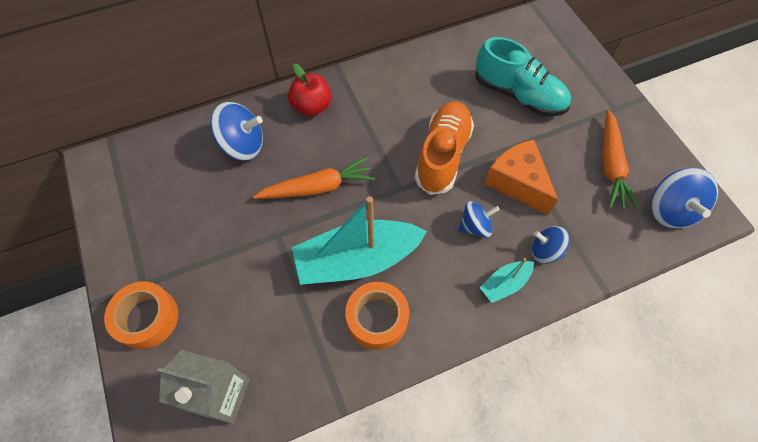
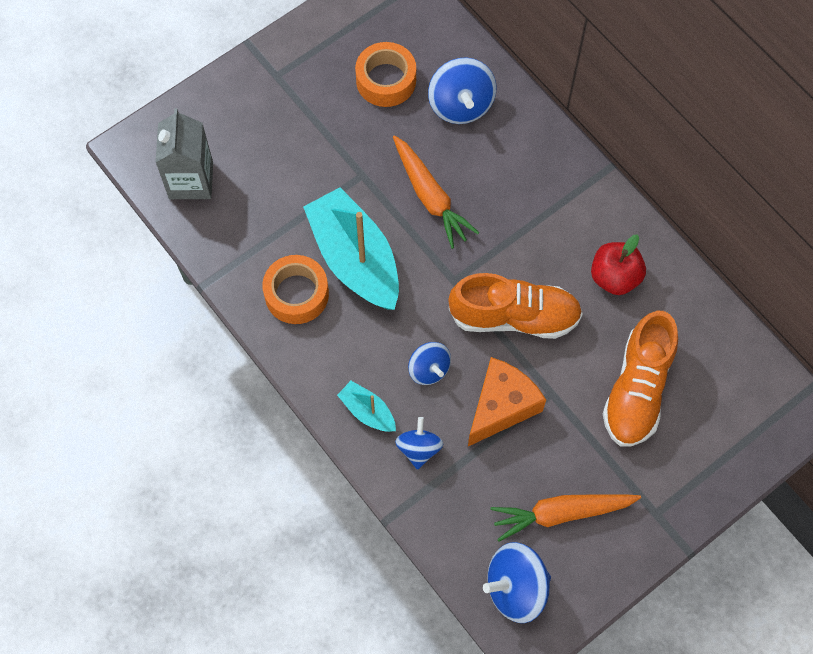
camera: 75 degrees right, 5 degrees up
(147, 318) = (245, 92): orange tape -> orange tape (386, 80)
(312, 107) = (537, 158): red apple -> red apple (614, 277)
(518, 95) = (637, 389): turquoise shoe -> orange shoe

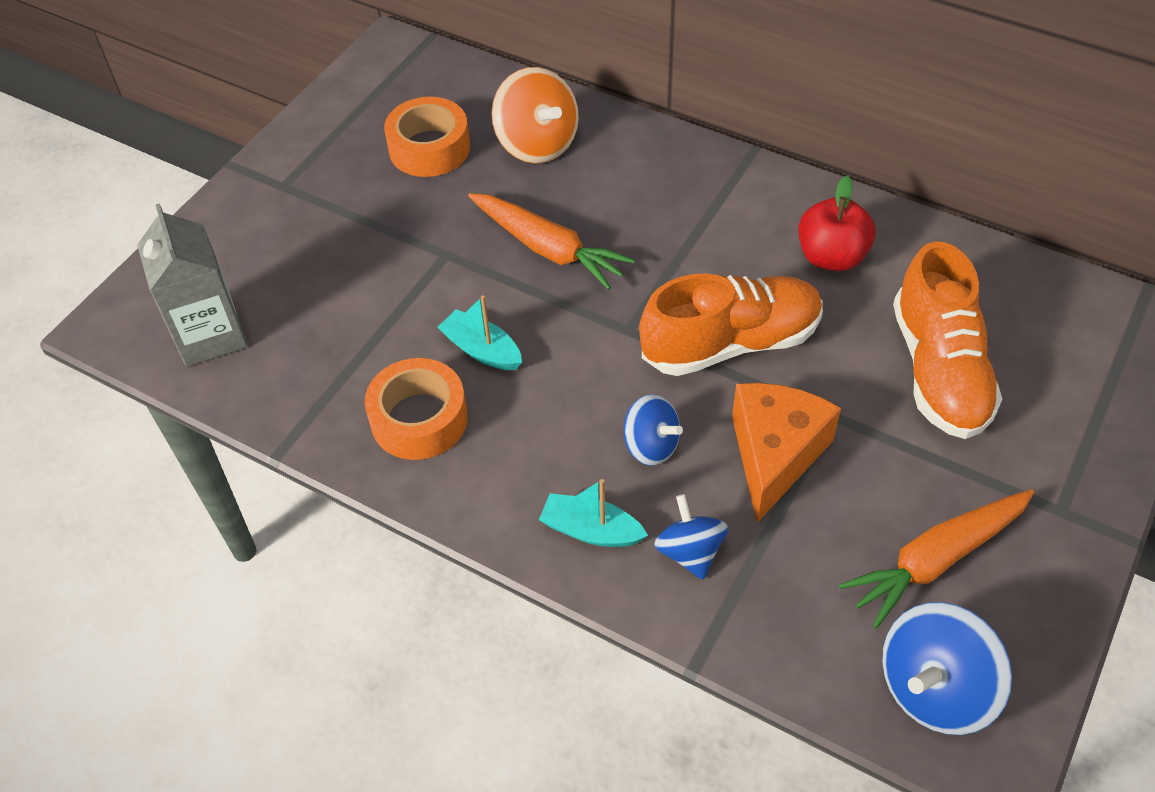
camera: 20 degrees left, 15 degrees down
(355, 259) = (482, 350): turquoise boat -> turquoise boat, size x0.47
(461, 105) = (537, 144): blue spinning top -> orange spinning top

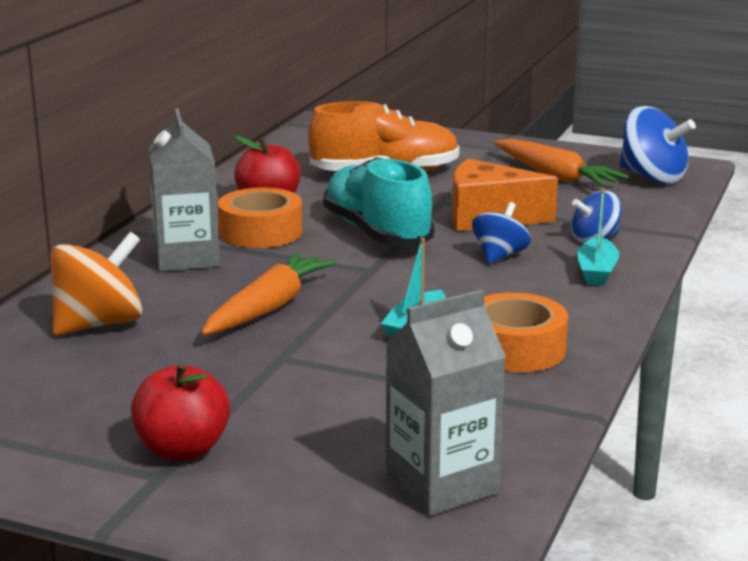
camera: 100 degrees left, 30 degrees down
(313, 196) = (182, 450): none -> red apple
(429, 148) = (96, 384): orange tape -> orange tape (260, 232)
(675, 194) = (187, 258): none -> grey carton
(731, 343) = (377, 233): orange shoe -> turquoise shoe

